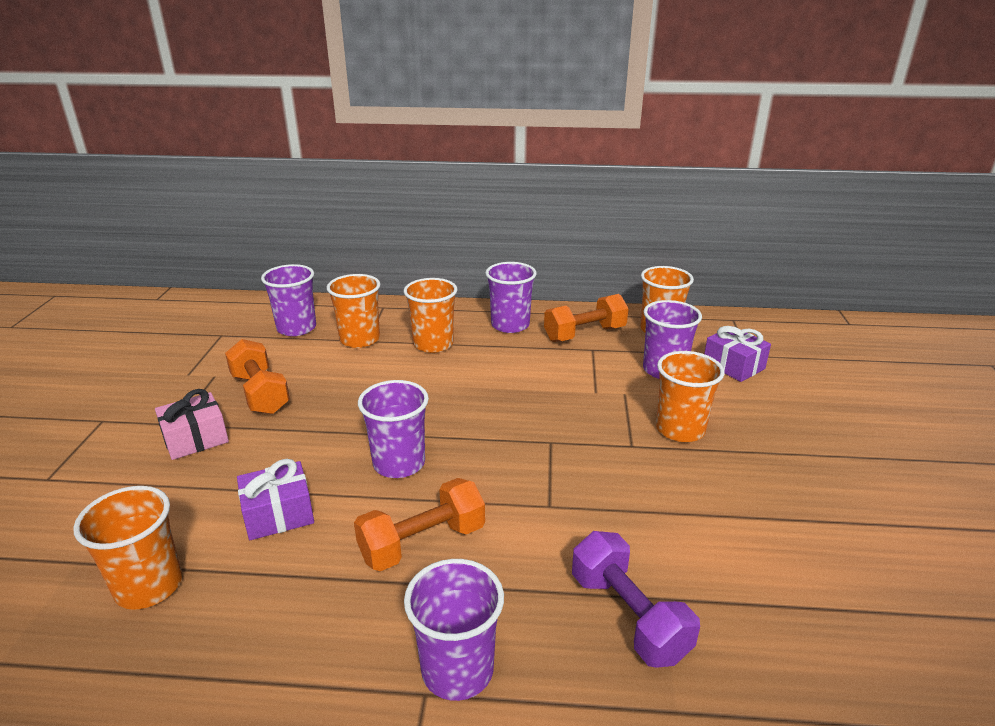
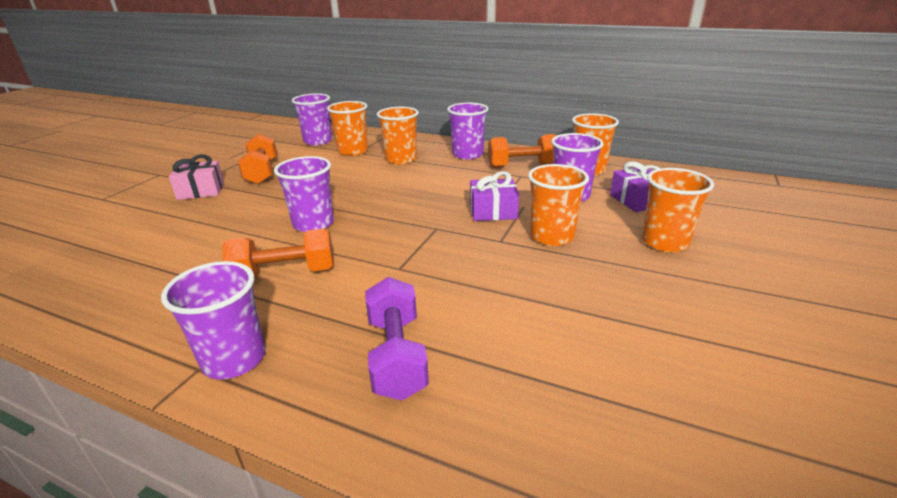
camera: 20 degrees right, 0 degrees up
(149, 586) = (97, 264): orange cup -> orange cup (664, 242)
(278, 514) = (209, 239): purple gift -> purple gift (493, 211)

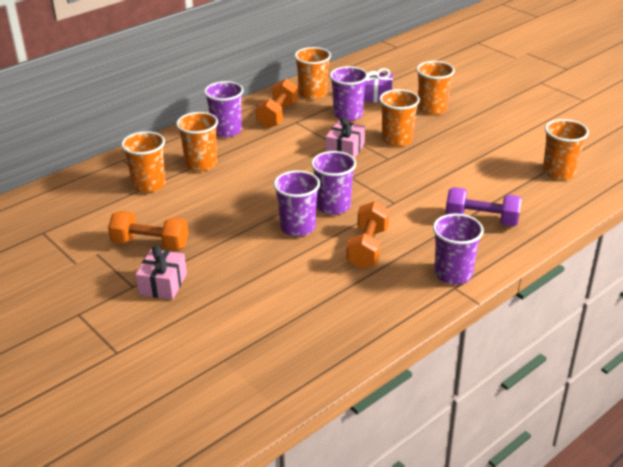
camera: 65 degrees left, 5 degrees up
(318, 141) = (90, 201): purple cup -> purple cup (333, 206)
(493, 211) = (345, 149): purple gift -> pink gift
(633, 425) = (559, 172): none -> orange cup

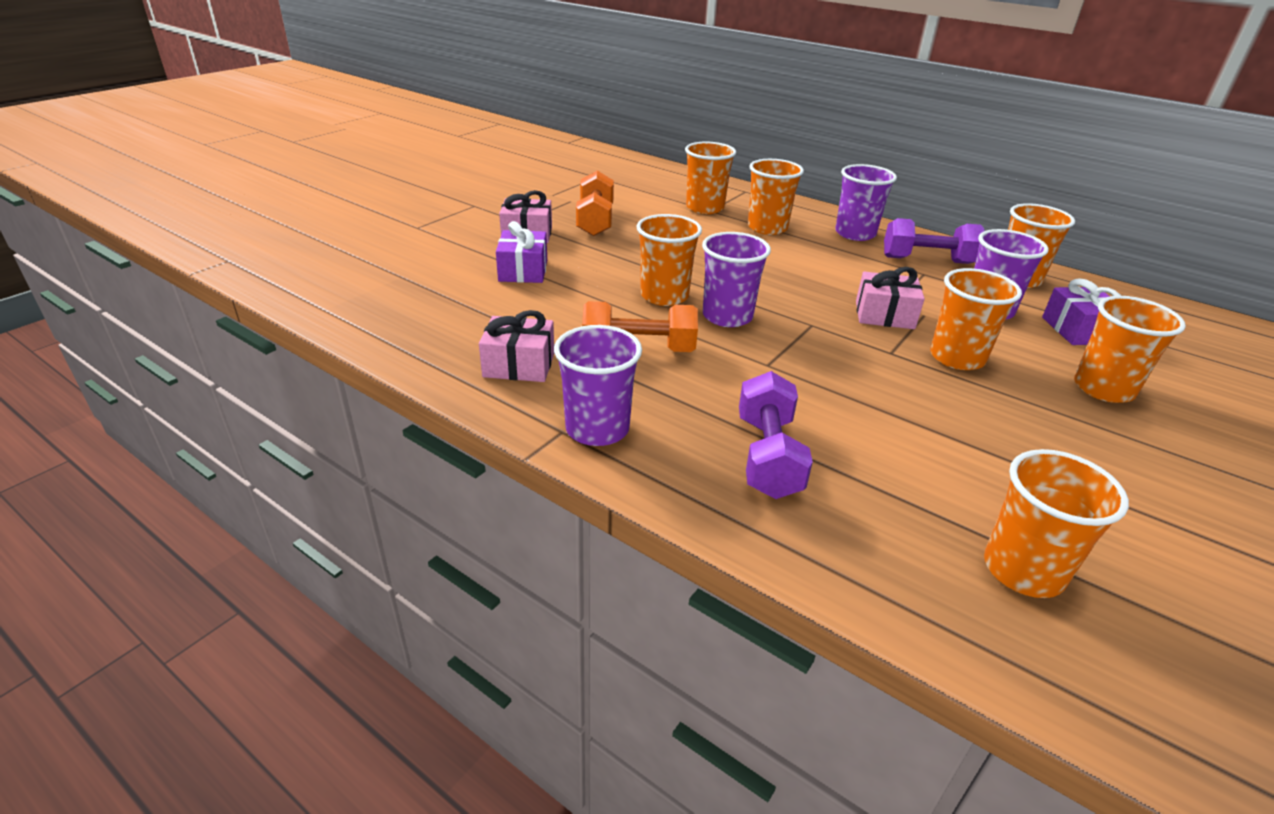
camera: 75 degrees right, 0 degrees up
(235, 290) = (523, 271): none -> purple gift
(277, 115) = (927, 260): orange dumbbell -> purple dumbbell
(298, 227) = (664, 296): purple cup -> orange cup
(379, 300) = (519, 365): none -> pink gift

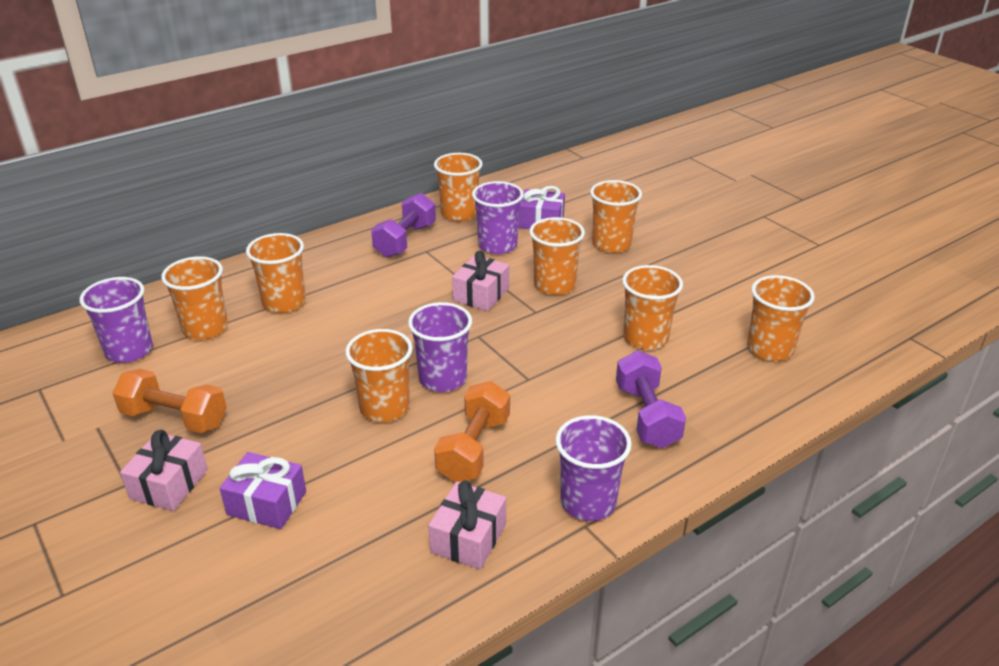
camera: 70 degrees left, 0 degrees up
(768, 456) = (647, 416): purple dumbbell -> purple dumbbell turned 60 degrees clockwise
(855, 234) = (332, 258): purple cup -> purple cup (129, 351)
(924, 440) = (645, 338): none -> orange cup

